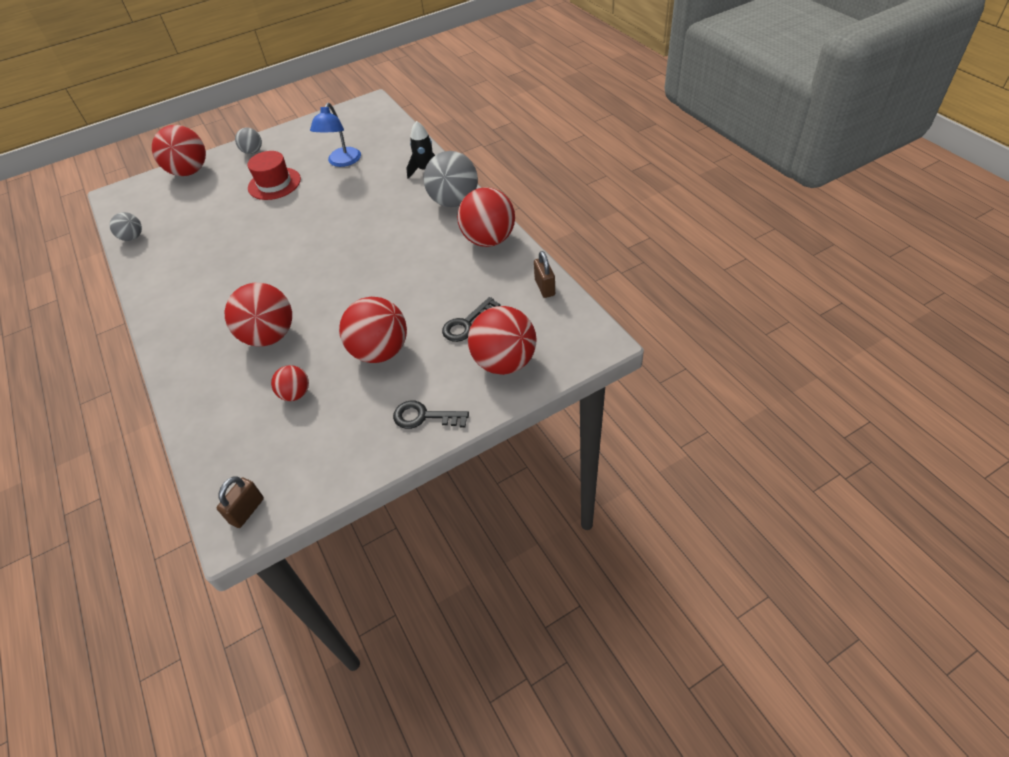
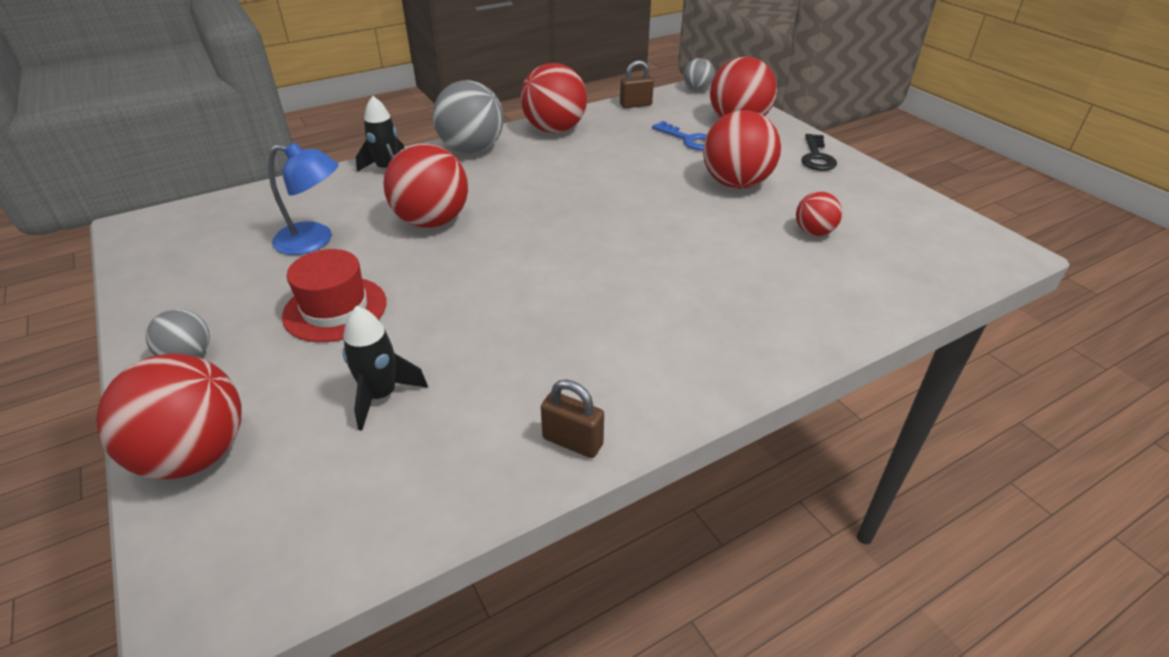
camera: 95 degrees left, 10 degrees down
(132, 237) = (431, 505): grey ball -> grey ball (697, 90)
(203, 212) = (381, 396): none -> black rocket
(247, 511) = (981, 245): brown padlock -> brown padlock (572, 441)
(270, 336) = (722, 264): red ball -> red ball (432, 221)
(467, 323) = (688, 139): black key -> blue key

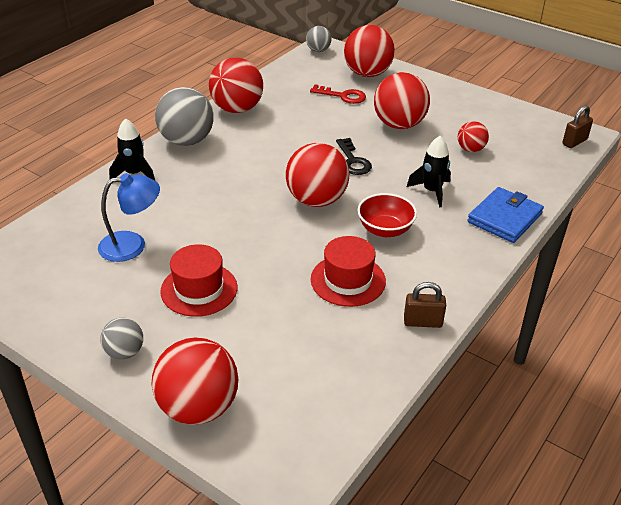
camera: 25 degrees left, 0 degrees up
(381, 396) = (285, 334): black rocket -> black rocket (432, 191)
(432, 221) = (209, 207): red ball -> red ball (316, 200)
(518, 351) = (348, 280): none -> red hat
(619, 302) = (385, 230): none -> red bowl
(635, 105) = (282, 73): brown padlock -> brown padlock (574, 142)
(688, 139) = (342, 96): blue key -> red key
(802, 331) = (504, 218): none -> blue wallet
(816, 157) = (438, 91): black key -> black key (353, 161)

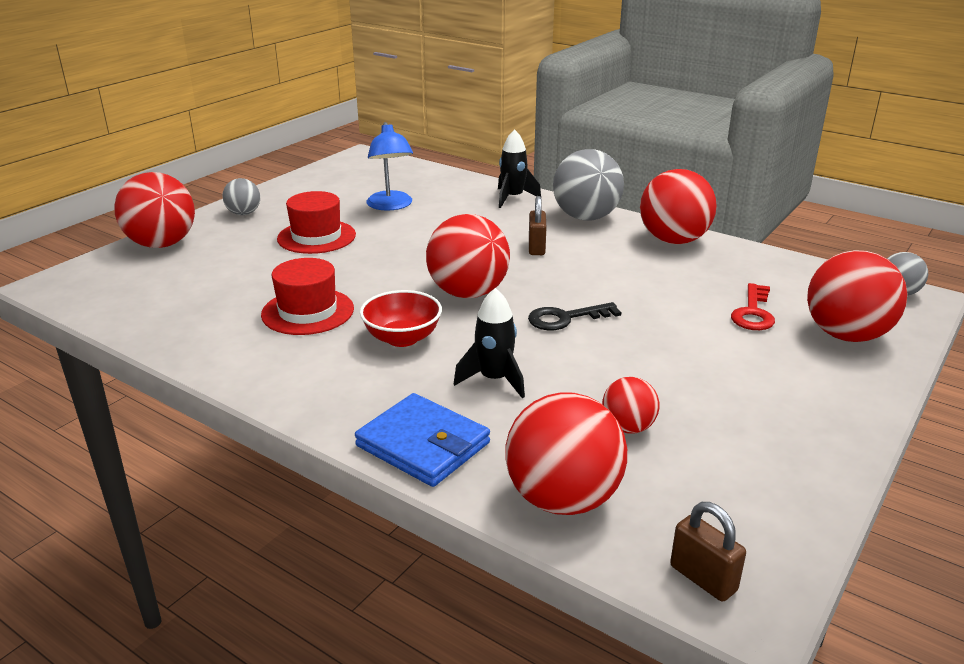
camera: 90 degrees right, 10 degrees down
(399, 125) = (684, 359): red ball -> red ball (563, 499)
(422, 322) = (217, 357): brown padlock -> brown padlock (536, 248)

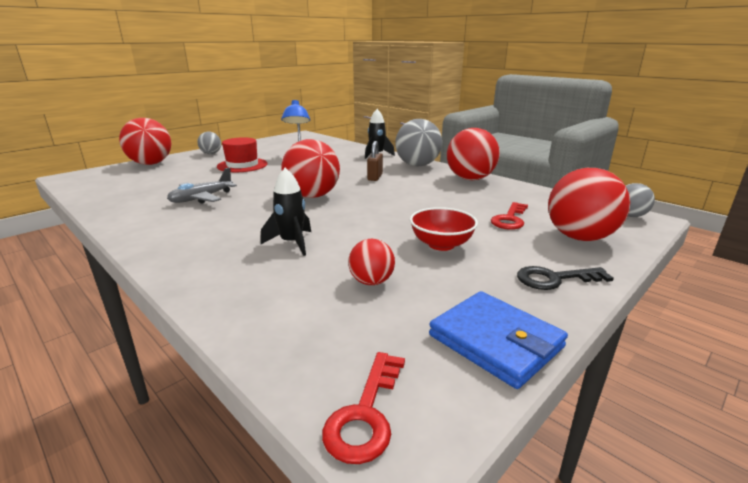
camera: 10 degrees right, 5 degrees down
(308, 312) = (202, 198): red hat -> grey plane
(402, 338) = (249, 215): red bowl -> red bowl (441, 244)
(423, 444) = (206, 278): blue wallet -> blue wallet (495, 341)
(563, 499) = (283, 328): red ball -> none
(566, 318) = (369, 213): black key -> black key (555, 279)
(703, 578) = (365, 414): brown padlock -> red key

